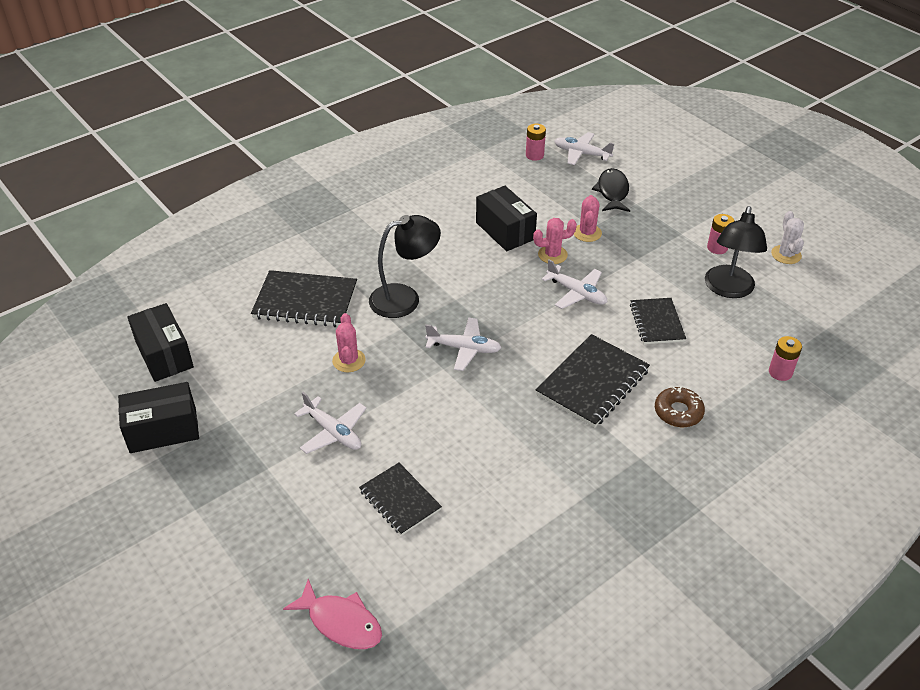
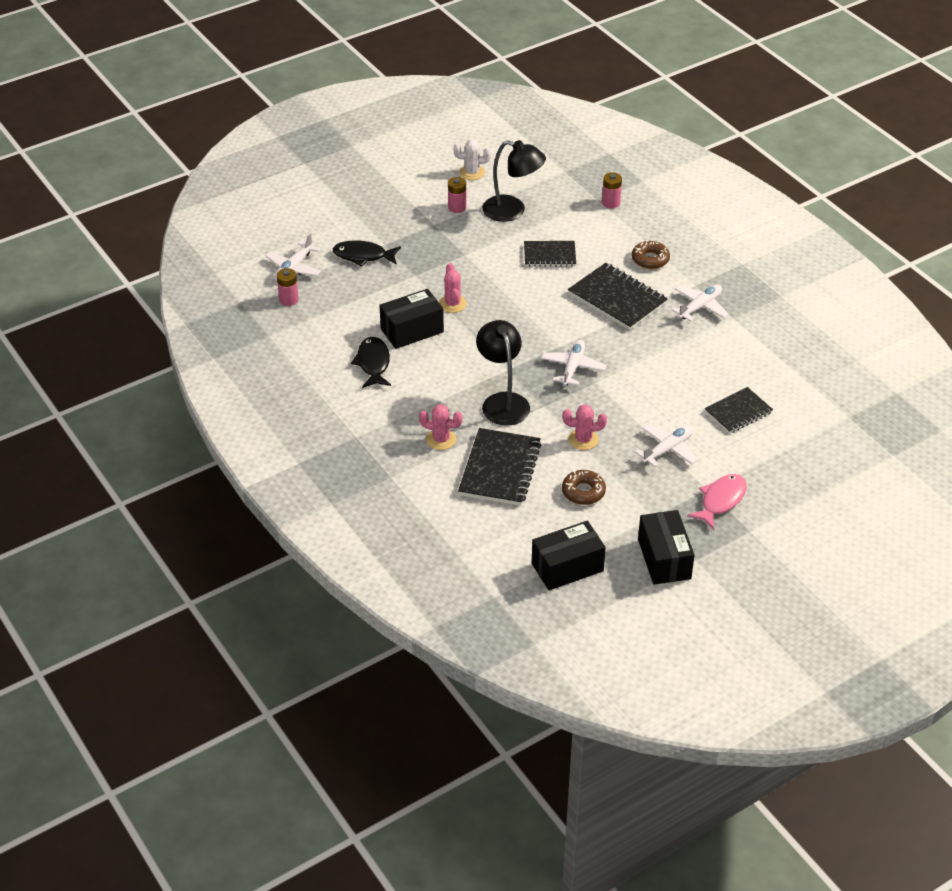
camera: 85 degrees left, 0 degrees up
(270, 363) = (583, 492): none -> brown donut
(341, 622) = (847, 445): pink fish -> pink fish (721, 500)
(453, 211) = (373, 363): none -> black fish
(576, 293) = (507, 295): white plane -> white plane (700, 307)
(587, 233) = (424, 279): pink cactus -> pink cactus (441, 439)

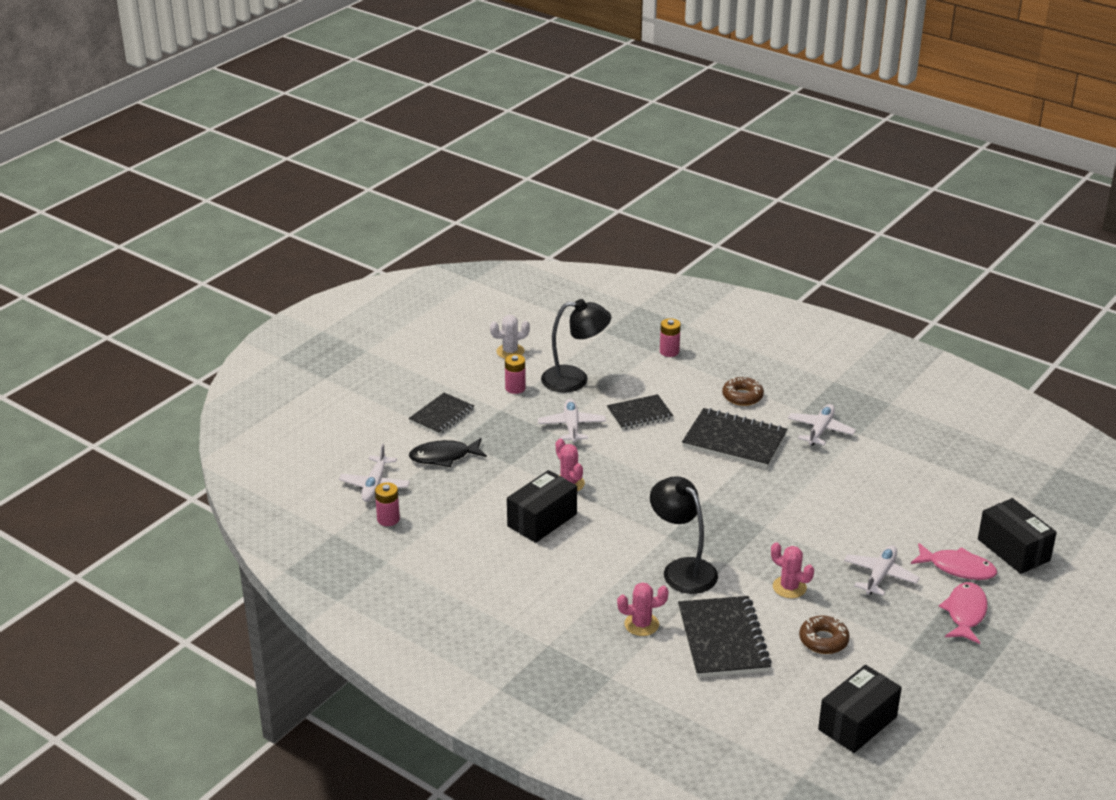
camera: 20 degrees left, 10 degrees down
(373, 363) = (520, 563): black fish -> none
(573, 367) = (733, 518): white plane -> white plane (571, 426)
(583, 439) = (789, 587): pink cactus -> pink cactus turned 60 degrees clockwise
(664, 559) = (949, 687): black box -> black box (1013, 550)
(738, 412) = (924, 522): black notebook -> black notebook (441, 415)
(741, 460) = (958, 568): none -> pink fish

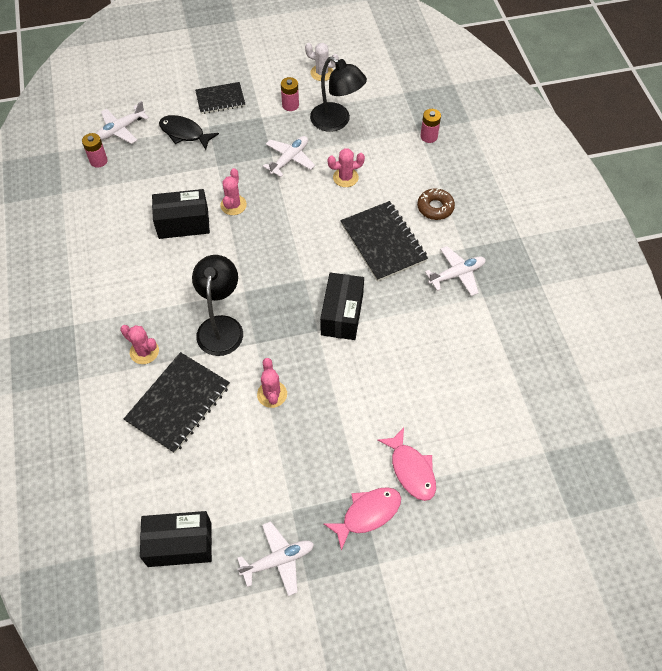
camera: 40 degrees right, 25 degrees up
(639, 414) = (345, 177): black notebook -> pink cactus
(823, 640) = (241, 456): brown donut -> none
(880, 576) = (346, 433): white plane -> white plane (278, 560)
(1013, 550) = (475, 486): black box -> black box (342, 314)

